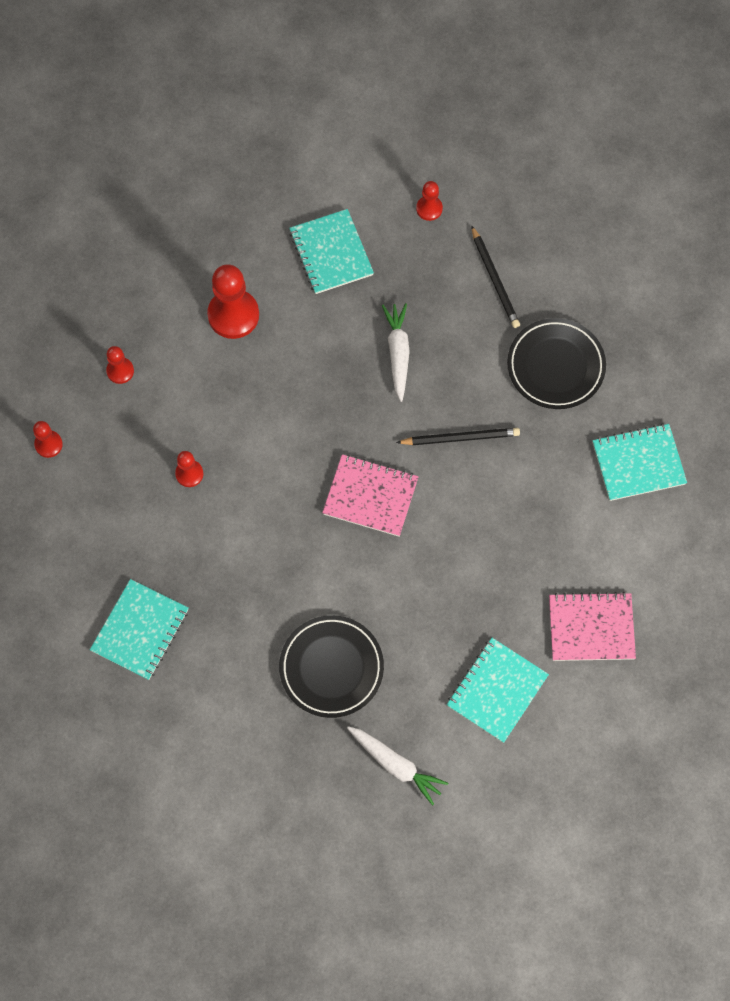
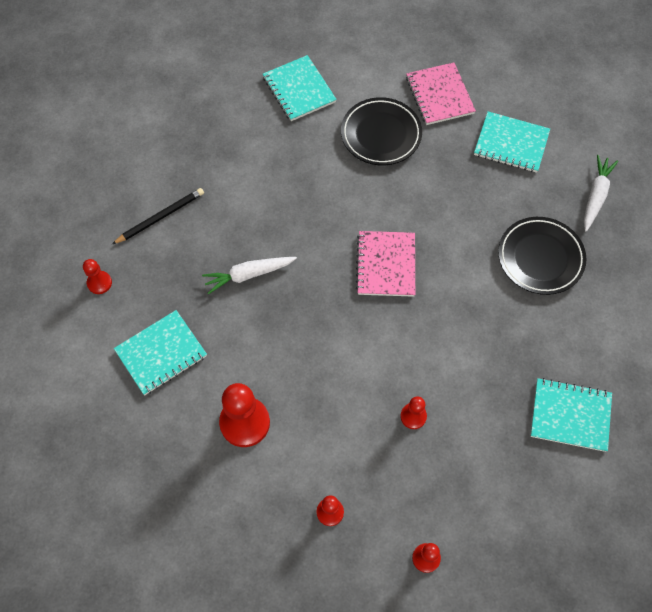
camera: 105 degrees left, 5 degrees down
(460, 438) = (313, 211): black pencil -> none
(555, 366) = (231, 158): black plate -> black plate (381, 134)

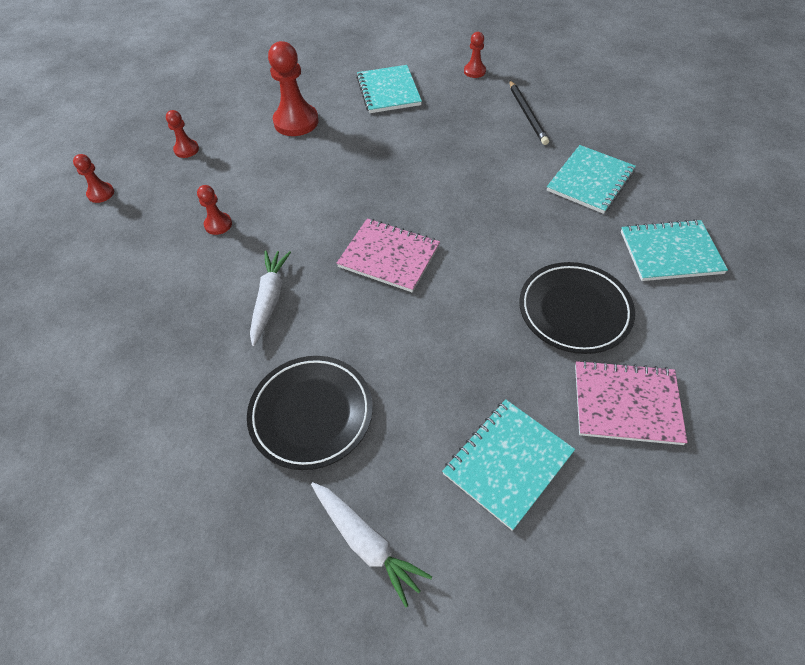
camera: 115 degrees right, 10 degrees down
(248, 275) = (434, 154): white carrot -> white carrot (270, 299)
(570, 415) = (115, 353): turquoise notebook -> turquoise notebook (590, 181)

